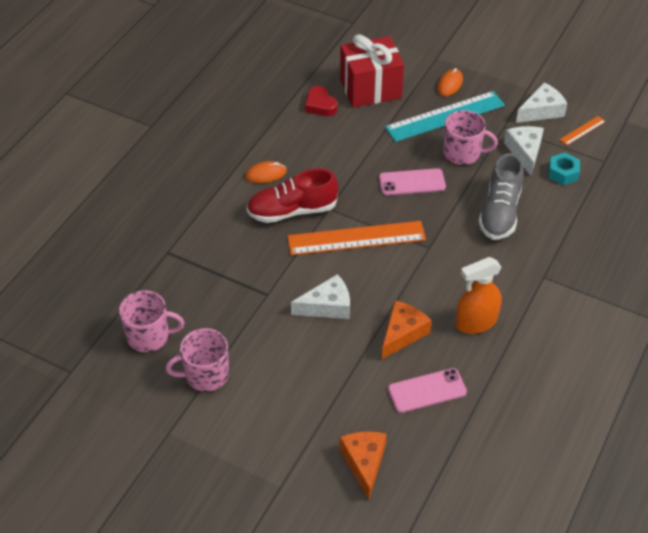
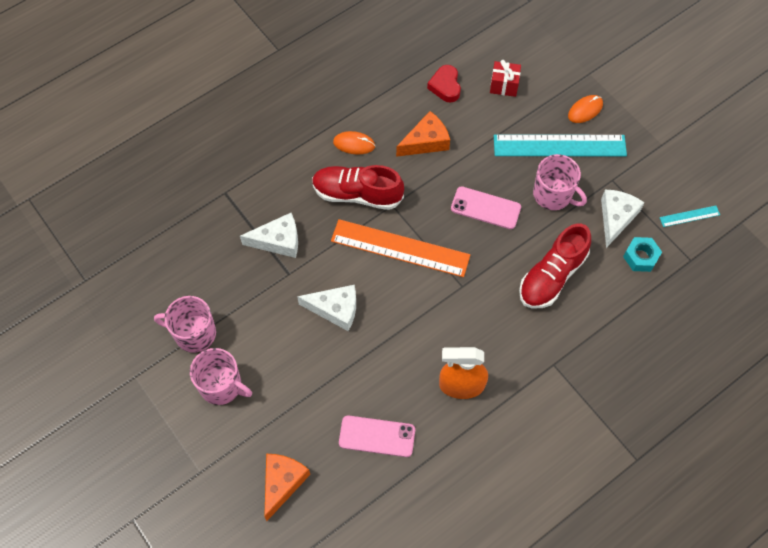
camera: 25 degrees right, 15 degrees up
(149, 336) = (166, 273): pink mug -> pink mug (221, 386)
(370, 88) = (504, 85): red gift -> red gift, size x0.49
(402, 333) = (387, 367): orange cheese -> orange cheese (426, 141)
(500, 212) = (552, 276): grey shoe -> red shoe
(541, 111) = (661, 177): white cheese -> white cheese (278, 241)
(582, 130) = (689, 216): orange ruler -> turquoise ruler

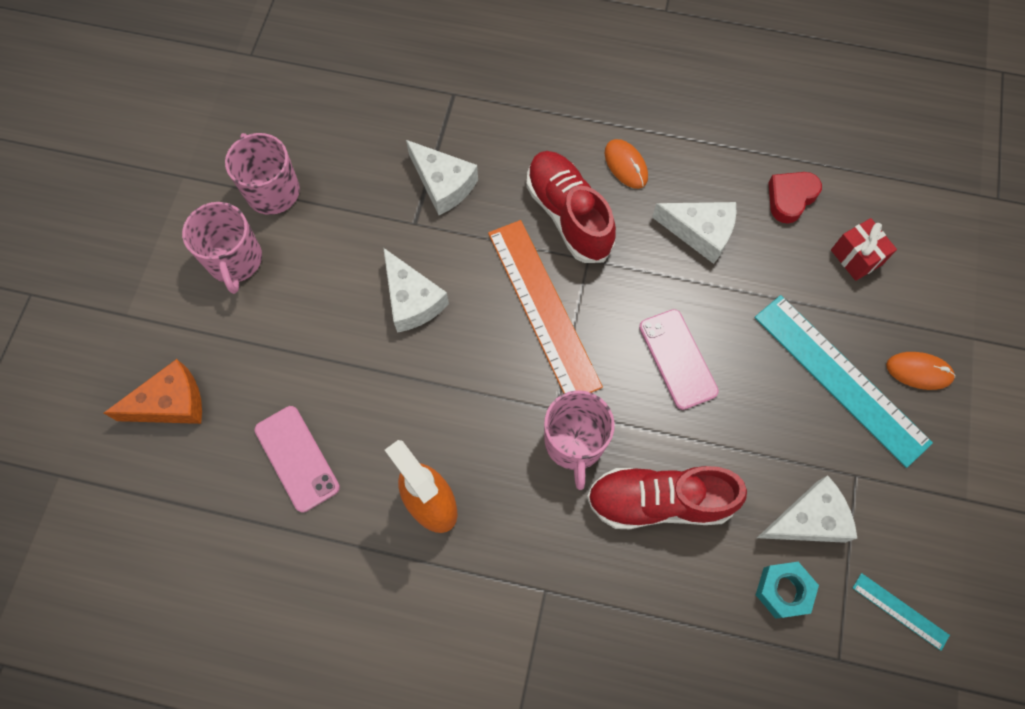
camera: 50 degrees right, 5 degrees up
(426, 141) = (700, 232): orange cheese -> white cheese
(553, 195) = (767, 421): pink mug -> pink mug (574, 443)

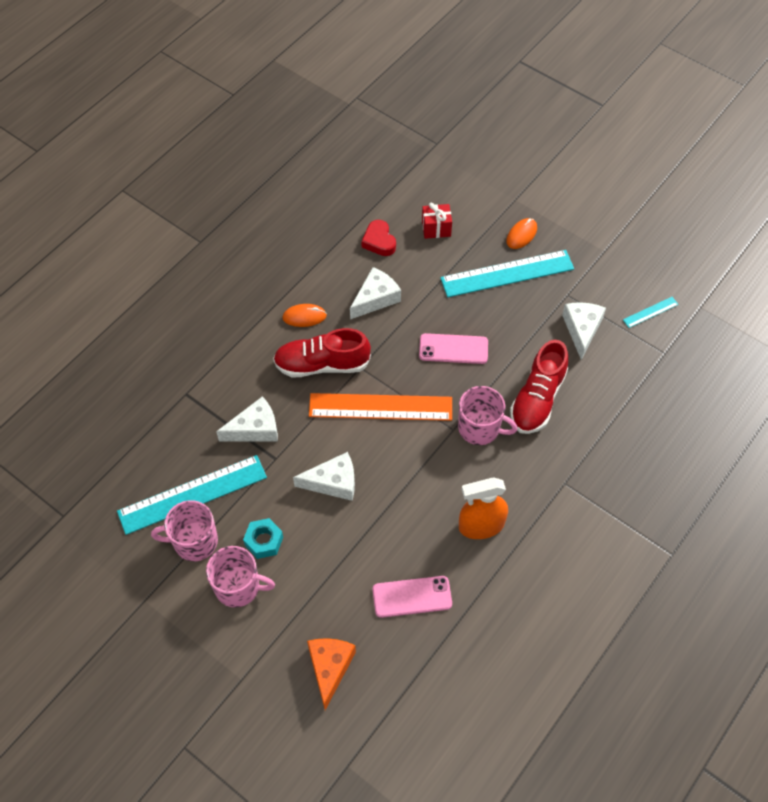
camera: 65 degrees left, 10 degrees down
(329, 161) = (192, 494): none -> turquoise ruler
(783, 591) = (616, 361): turquoise nut -> turquoise nut (264, 541)

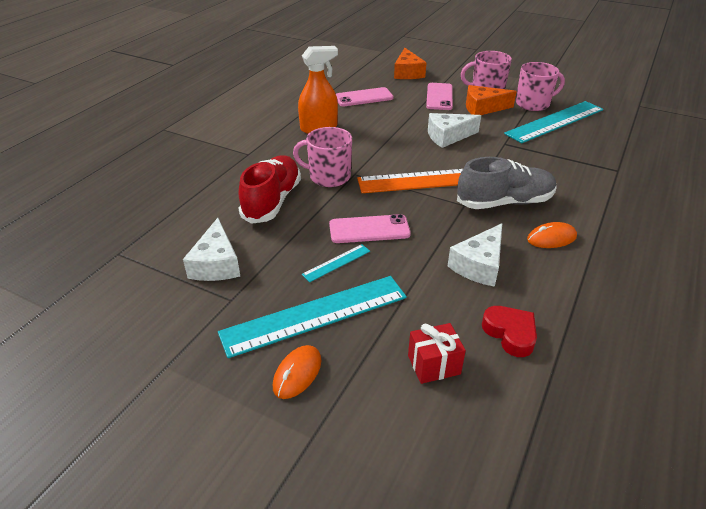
camera: 170 degrees right, 20 degrees down
(255, 429) = (535, 157): white cheese -> none
(264, 541) = (483, 108): turquoise nut -> orange cheese
(309, 581) = (439, 97): none -> pink phone
(322, 364) = (504, 202): red shoe -> grey shoe
(650, 312) = (120, 293): turquoise ruler -> turquoise ruler (336, 262)

